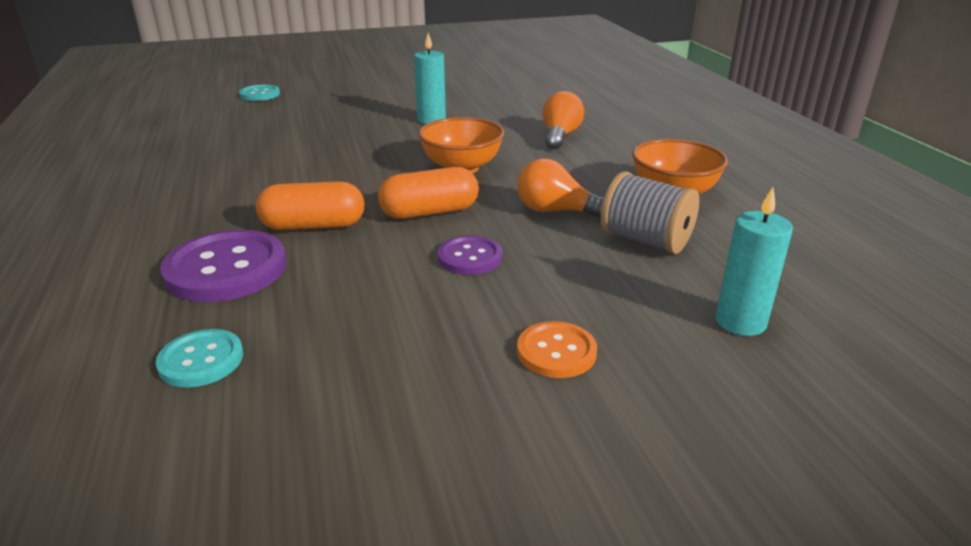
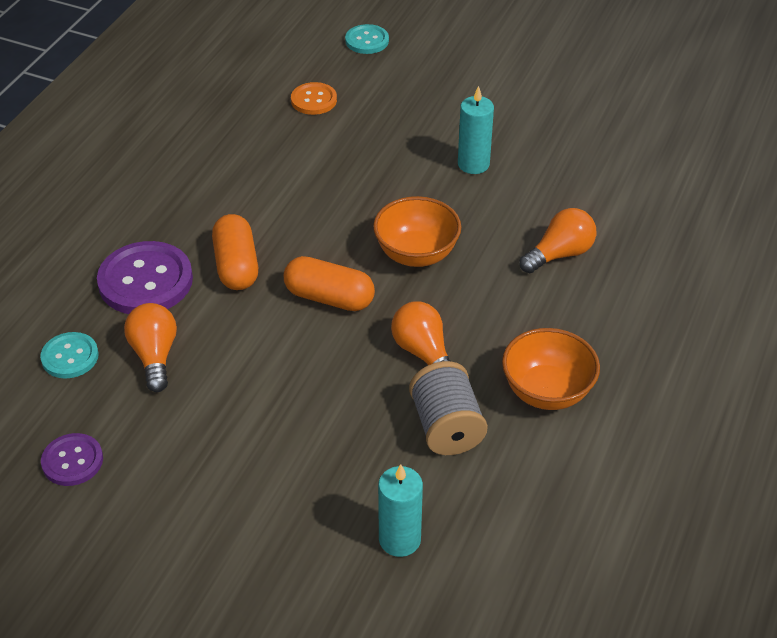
camera: 40 degrees right, 15 degrees up
(310, 314) = (155, 356): none -> orange light bulb
(313, 226) = (236, 266): orange capsule -> orange capsule turned 45 degrees clockwise
(470, 257) = (302, 365): purple button -> purple button (72, 461)
(556, 352) = (255, 481): orange button -> orange button (314, 100)

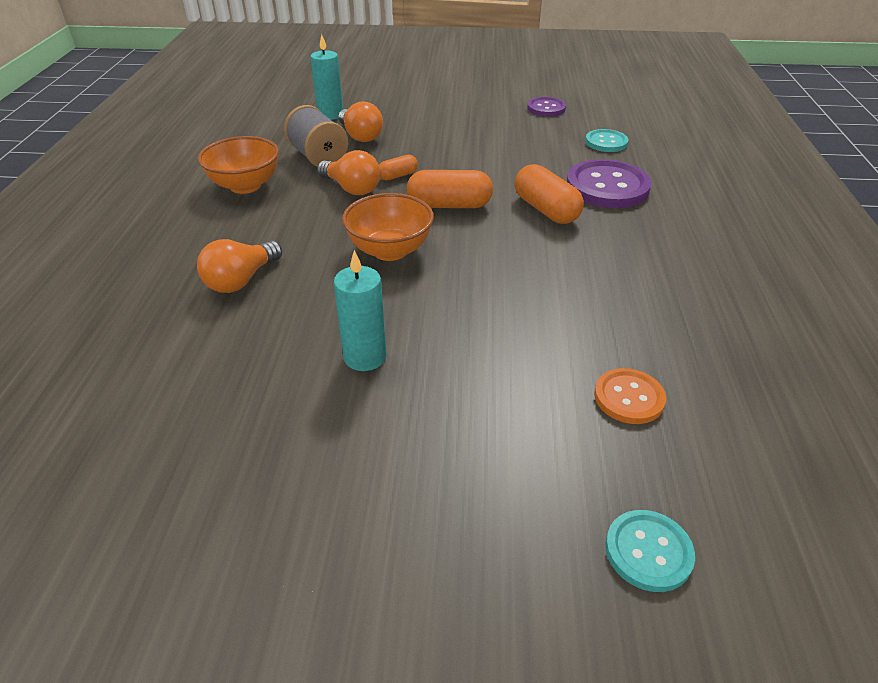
camera: 160 degrees right, 5 degrees down
(155, 356) = (550, 152): orange light bulb -> orange light bulb (360, 136)
(361, 361) = (398, 176): none -> orange capsule

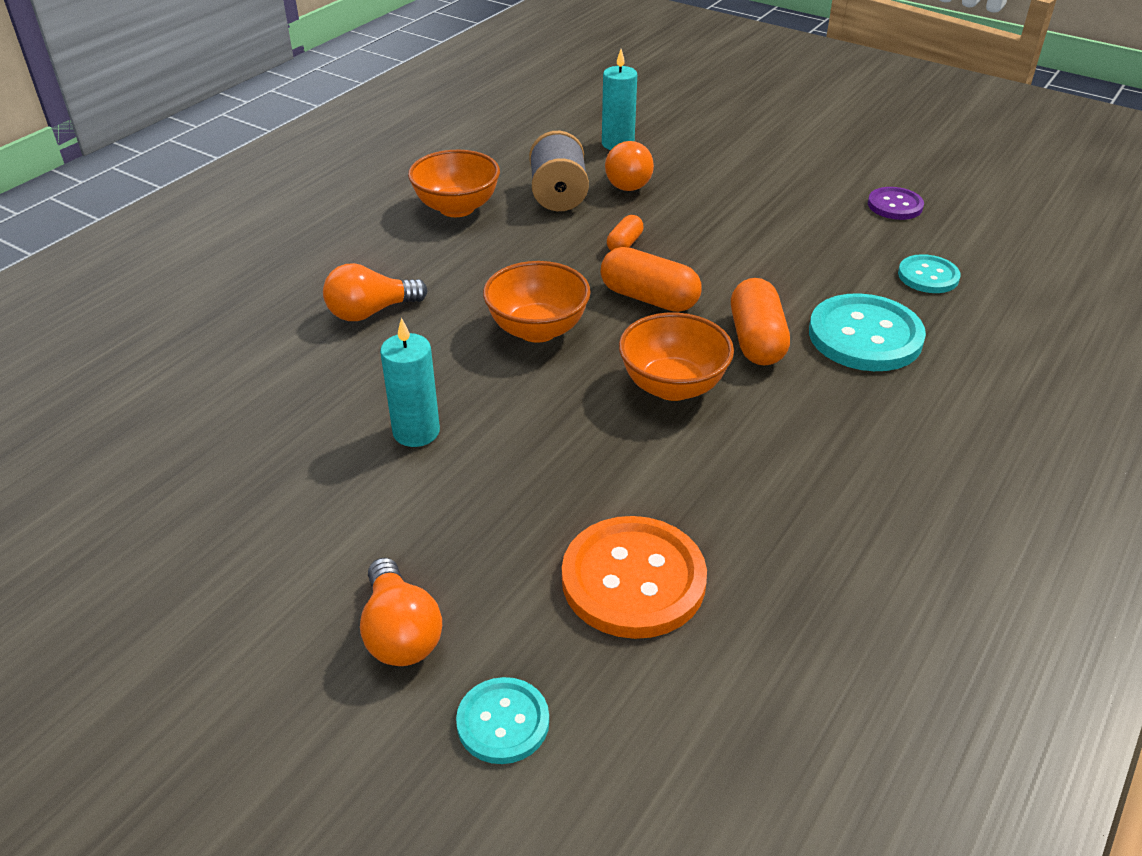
camera: 30 degrees right, 0 degrees up
(351, 188) = (561, 244): orange light bulb -> orange light bulb (400, 633)
(398, 176) = (624, 244): orange capsule -> orange capsule turned 60 degrees counterclockwise
(522, 256) = (672, 386): none -> orange bowl
(607, 187) = (865, 336): purple button -> turquoise button
(629, 398) = (633, 580): orange button -> orange button, size x1.76

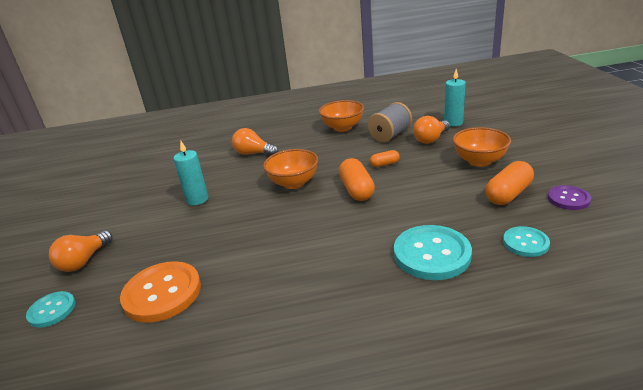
camera: 50 degrees right, 10 degrees down
(672, 386) = (304, 229): orange bowl -> orange bowl (479, 161)
(756, 340) = (373, 229): orange capsule -> orange capsule (508, 194)

